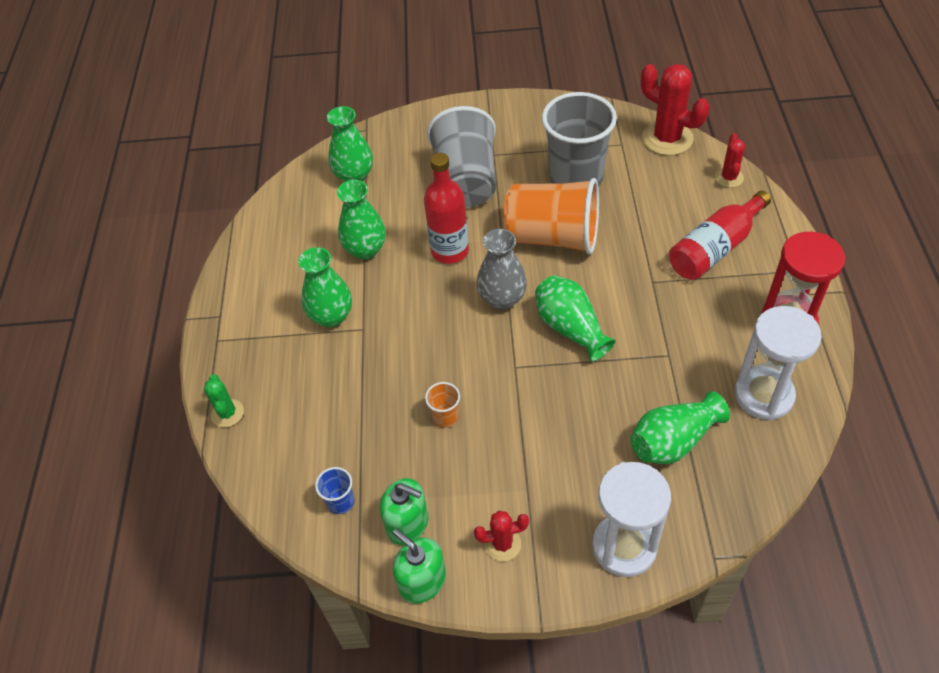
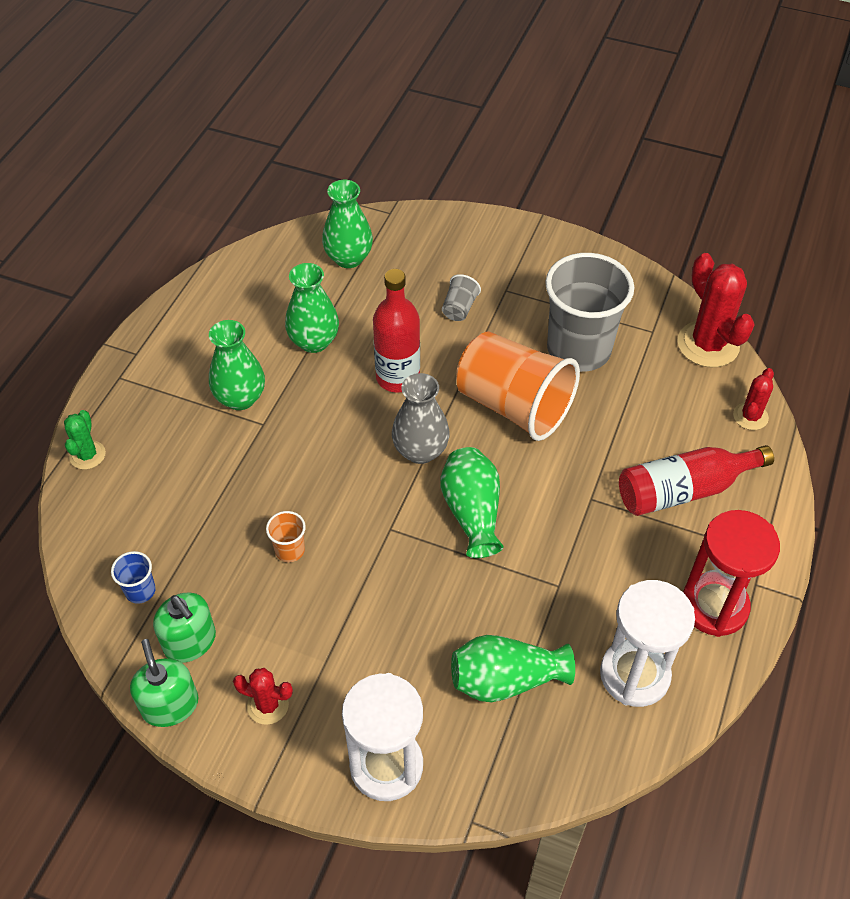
camera: 20 degrees right, 0 degrees up
(466, 181) = (459, 308): grey cup -> grey cup, size x0.41

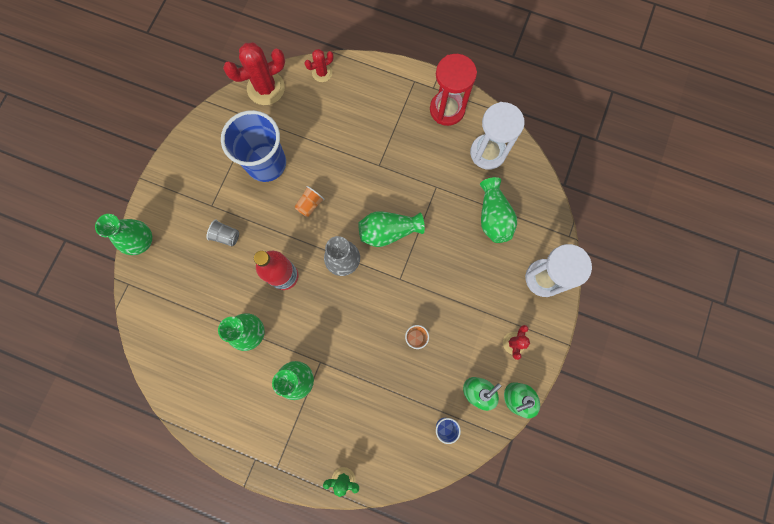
camera: 90 degrees left, 25 degrees up
(348, 258) = (172, 312): green vase -> green vase (141, 241)
(514, 406) = (310, 205): orange cup -> orange cup, size x0.41
(578, 350) = (266, 163): grey cup -> blue cup
(684, 490) = (373, 115): red bottle -> none
(750, 416) = (322, 73): red cactus -> red cactus turned 60 degrees counterclockwise

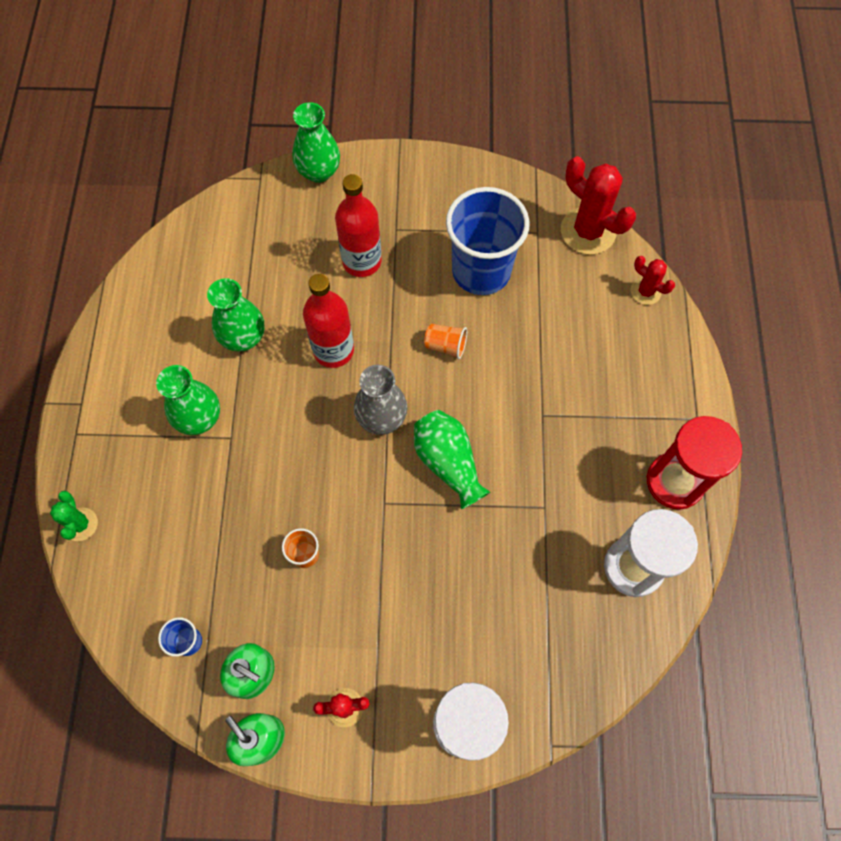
camera: 70 degrees right, 10 degrees down
(226, 236) = (361, 261): grey cup -> red bottle
(493, 217) = (533, 610): green vase -> none

